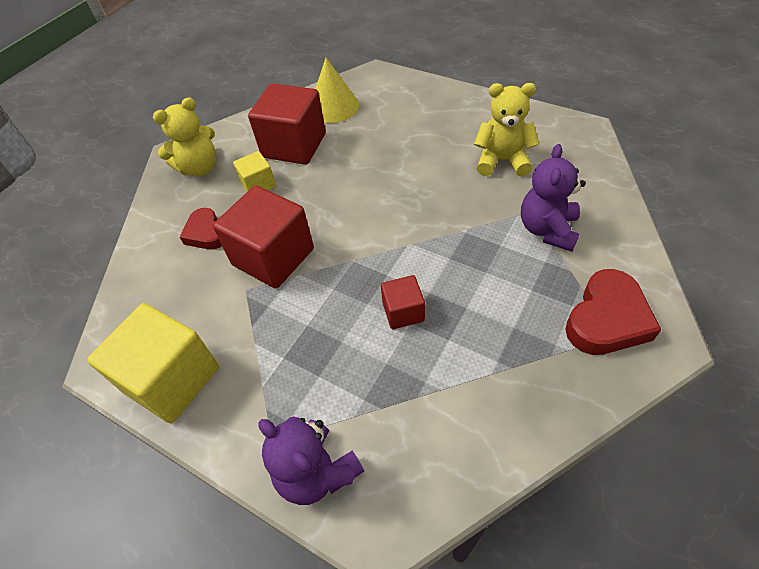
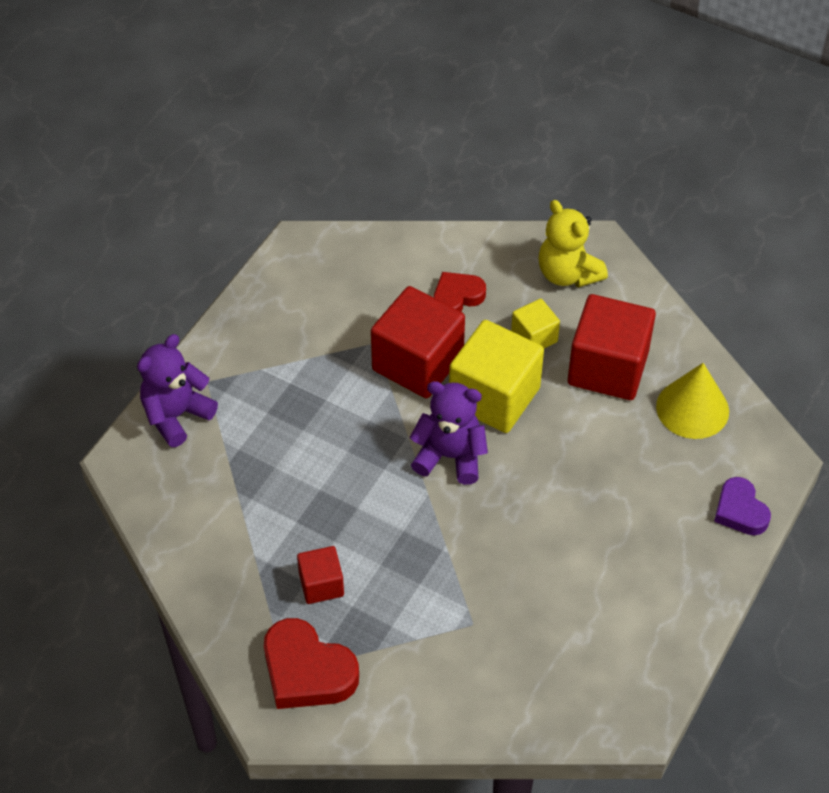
camera: 85 degrees right, 0 degrees up
(172, 379) = (276, 299): yellow cube -> yellow cube (494, 397)
(403, 312) = (334, 483): red cube -> red cube (321, 584)
(416, 87) = (740, 511): none -> purple heart
(502, 160) = (569, 604): yellow teddy bear -> none
(547, 229) = (441, 637): purple teddy bear -> purple teddy bear (450, 456)

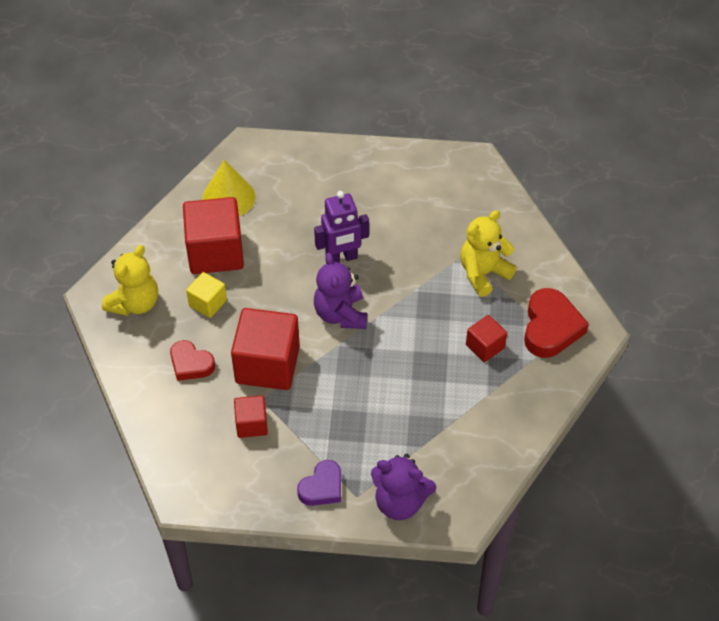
camera: 115 degrees left, 0 degrees up
(349, 324) = (251, 424): none -> red cube
(432, 635) = (483, 273): none -> yellow teddy bear
(494, 397) = (275, 307): yellow cube -> none
(535, 489) = (341, 258): none -> purple robot
(740, 511) = (299, 153): purple heart -> purple heart (322, 487)

